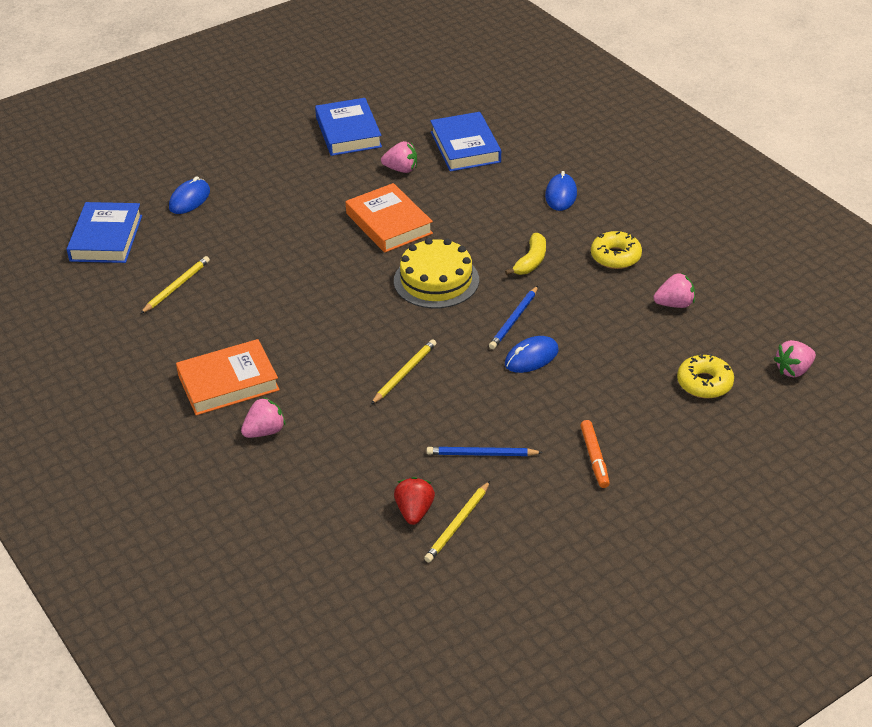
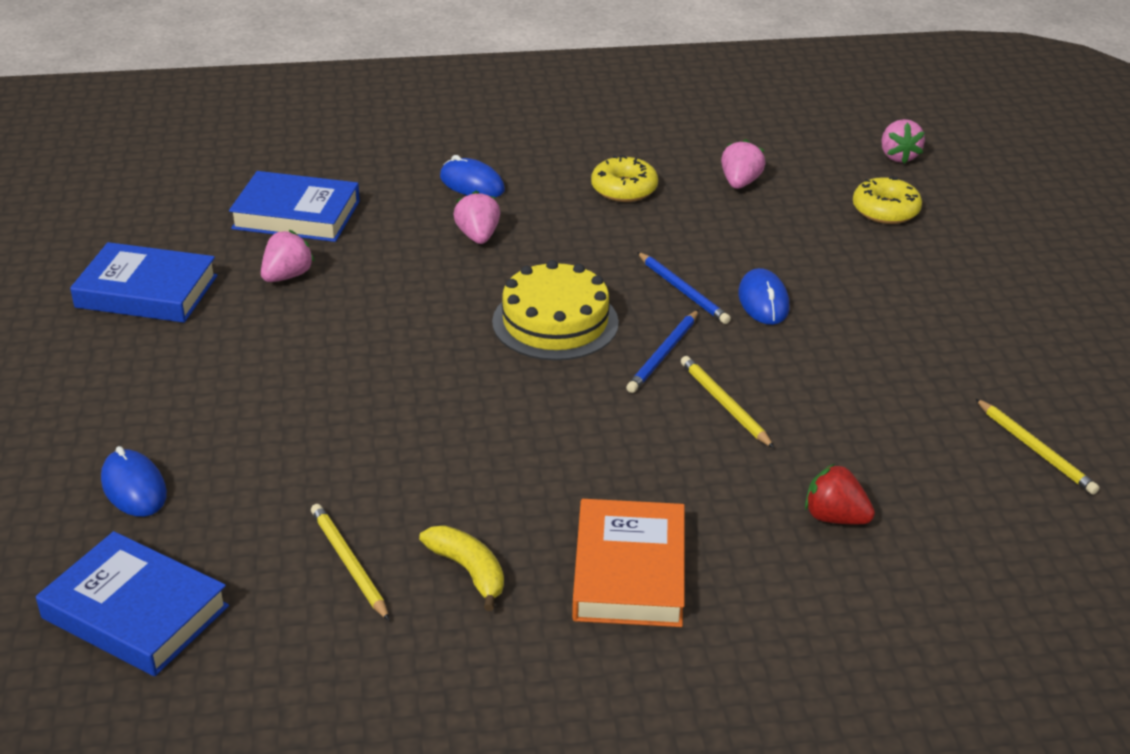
camera: 65 degrees left, 5 degrees down
(265, 431) = (763, 565): pink strawberry -> pink strawberry (478, 236)
(389, 223) = (397, 321): orange book -> none
(414, 511) = (996, 477): red strawberry -> red strawberry (835, 517)
(481, 454) = (918, 392): blue pencil -> blue pencil (663, 354)
(531, 261) = (581, 244): yellow banana -> yellow banana (468, 571)
(594, 457) = (967, 316): orange marker -> none

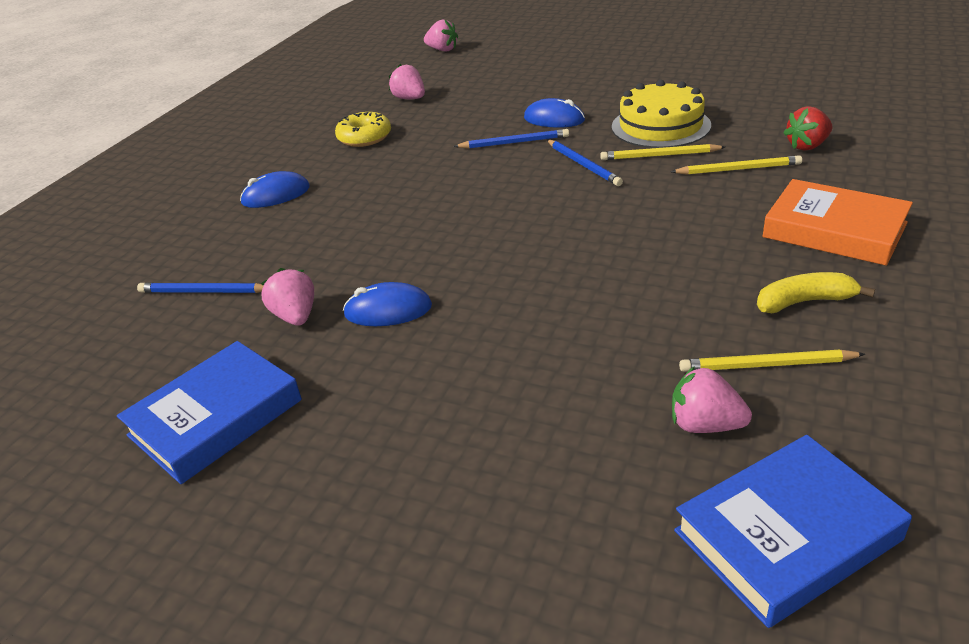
camera: 55 degrees left, 0 degrees up
(134, 487) = (564, 495): blue mouse -> blue mouse (388, 310)
(296, 215) = (203, 292): blue book -> blue pencil
(478, 236) = (352, 207): pink strawberry -> pink strawberry (705, 425)
(555, 322) = (504, 197): yellow cake -> yellow cake (660, 126)
(885, 210) = (495, 65): yellow donut -> none
(1035, 449) = (771, 78): yellow pencil -> yellow pencil (738, 169)

